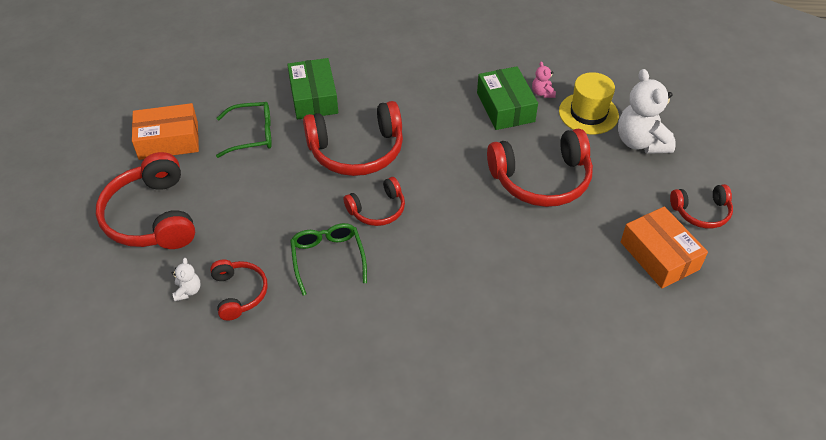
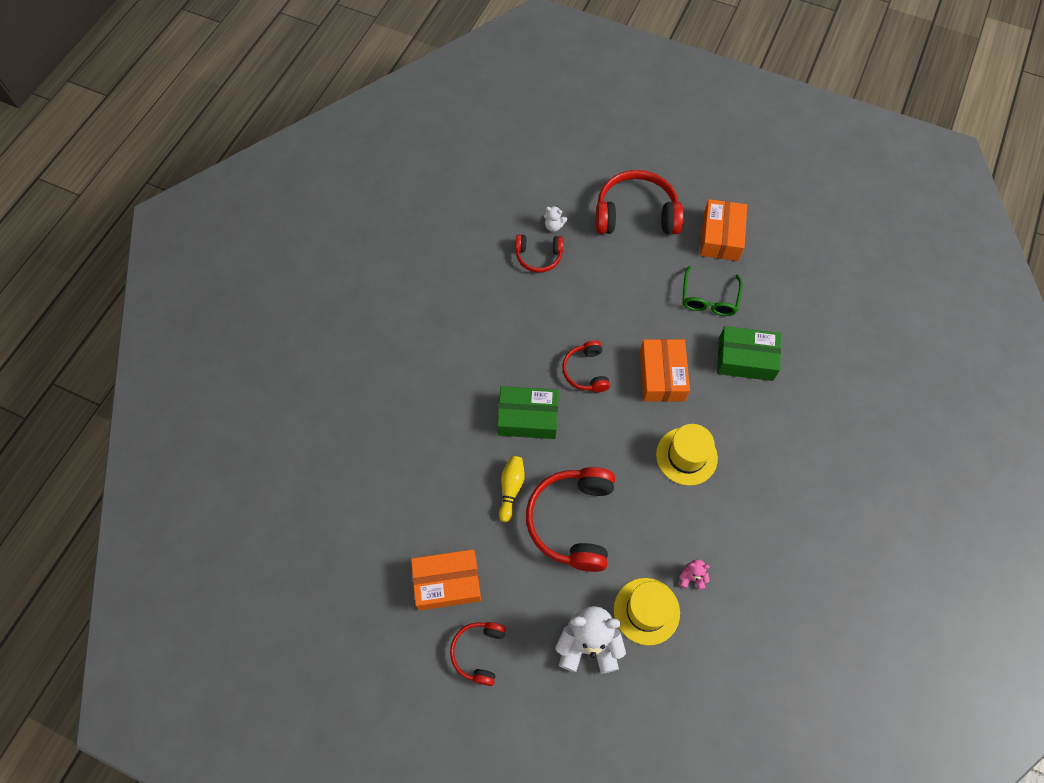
camera: 110 degrees right, 15 degrees up
(328, 258) = (548, 321): green glasses -> none
(357, 150) = (662, 376): red headphones -> orange box
(434, 117) = (686, 456): none -> yellow hat
(505, 107) = (681, 530): green box -> green box (528, 417)
(537, 234) = (511, 489): none -> yellow bowling pin

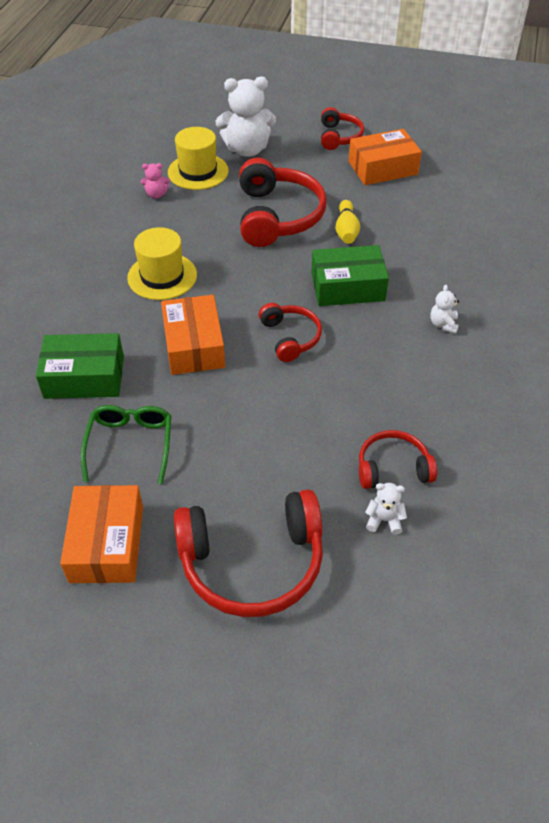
camera: 170 degrees right, 15 degrees down
(463, 365) = (443, 324): none -> white teddy bear

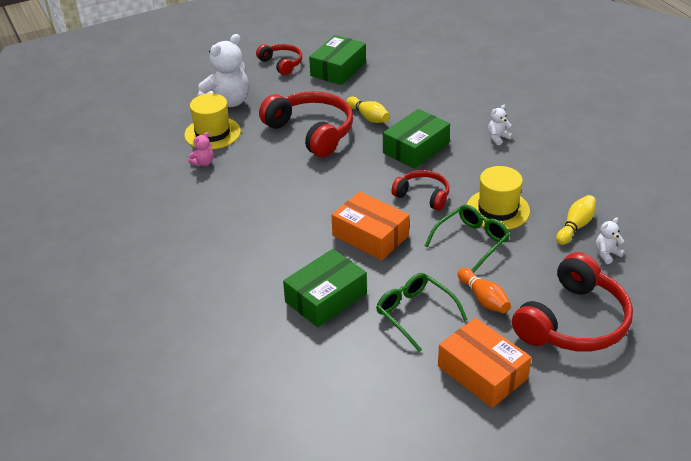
camera: 40 degrees left, 10 degrees down
(162, 276) = (287, 209): yellow hat -> yellow hat (498, 210)
(204, 475) = (483, 299): none -> orange bowling pin
(271, 412) = (472, 241): none -> green glasses
(382, 168) = (338, 69): orange box -> green box
(392, 468) = (575, 226): red headphones -> yellow bowling pin
(443, 324) = (498, 138): white teddy bear -> white teddy bear turned 90 degrees clockwise

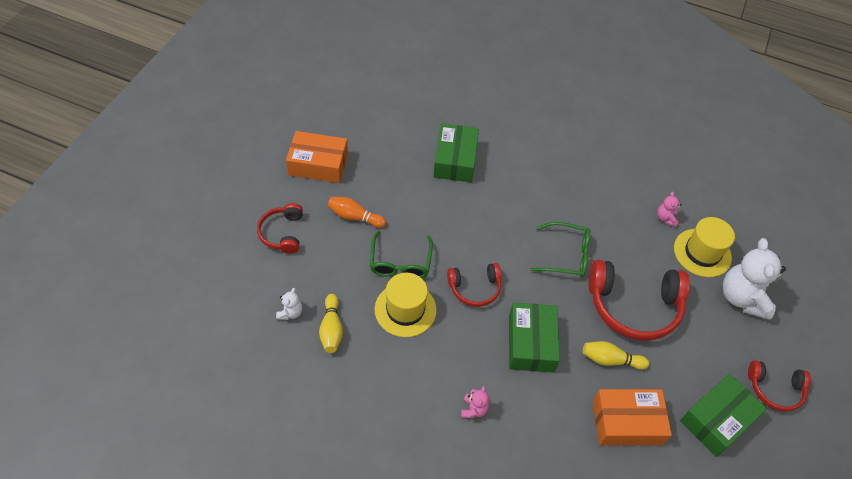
camera: 135 degrees right, 15 degrees up
(338, 69) = (717, 420): green box -> green box turned 60 degrees clockwise
(370, 236) = (475, 224): orange box -> orange box (627, 422)
(414, 313) = (390, 180): green glasses -> green glasses (566, 255)
(498, 138) = (473, 409): white teddy bear -> pink teddy bear
(573, 321) = (282, 233): red headphones -> red headphones, size x0.56

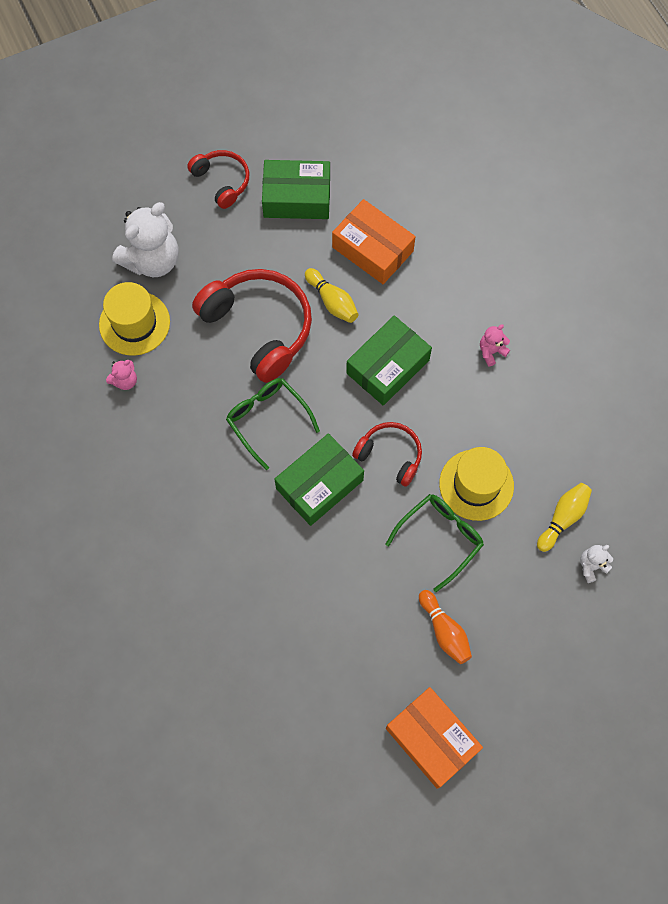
camera: 135 degrees left, 15 degrees up
(282, 233) = (538, 670): red headphones -> none
(455, 160) = (270, 621): green box -> green box (319, 484)

